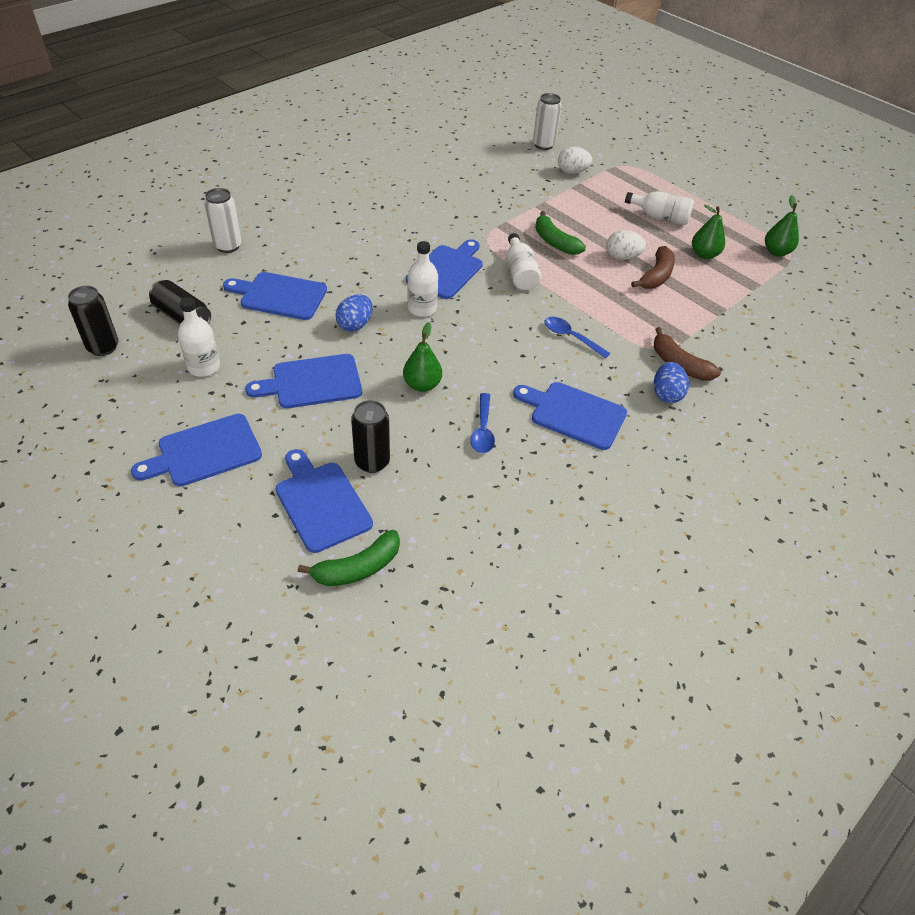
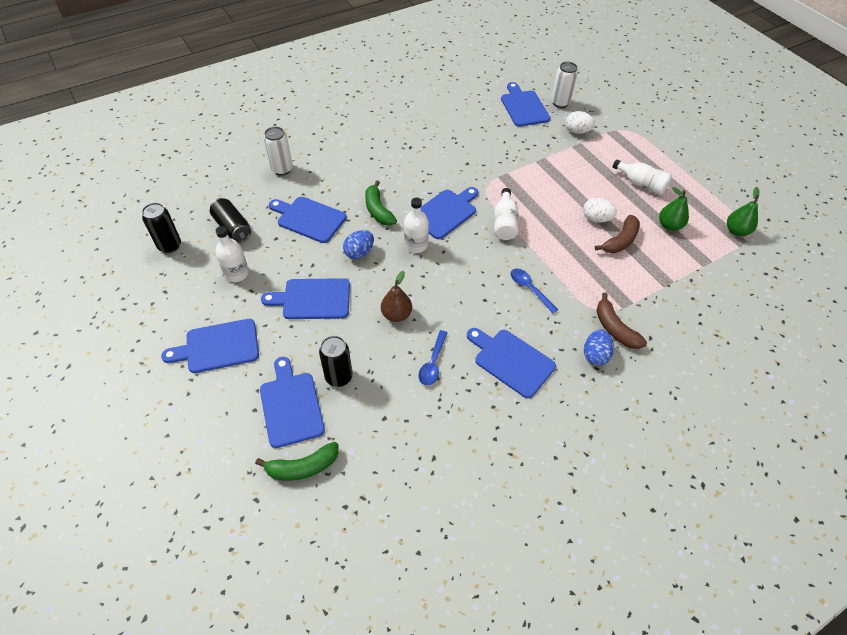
camera: 15 degrees right, 5 degrees up
(422, 385) = (396, 315): green pear -> brown pear
(503, 153) = (523, 107): none -> blue cutting board
(554, 242) = (542, 197): green banana -> green banana (378, 210)

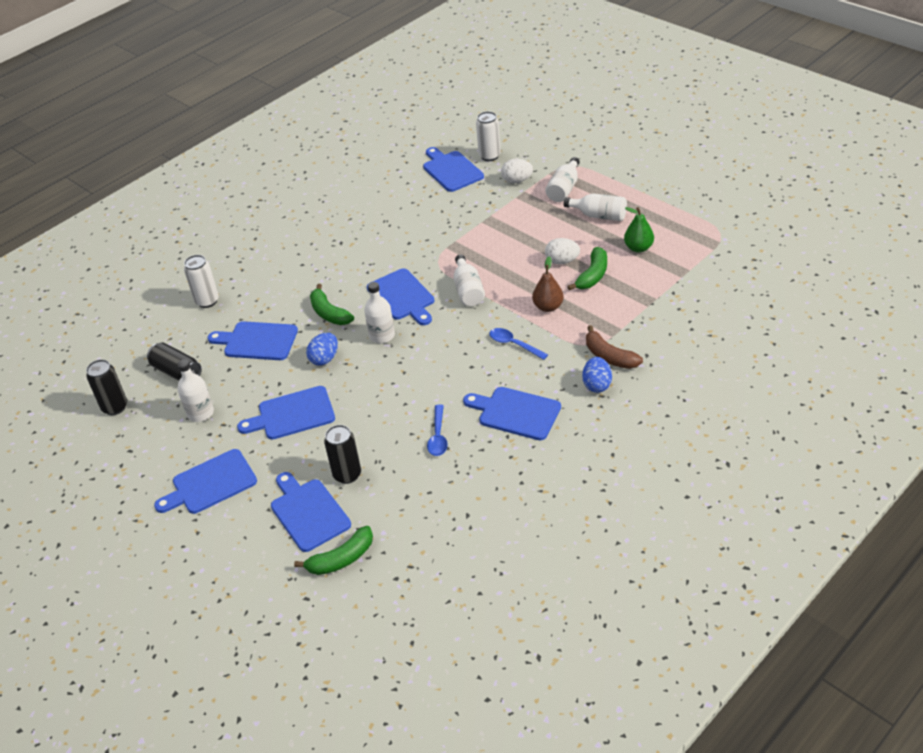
camera: 10 degrees left, 10 degrees down
(396, 315) = (385, 404): brown pear -> brown pear (548, 307)
(445, 212) = (402, 296): blue cutting board -> blue cutting board turned 120 degrees clockwise
(616, 150) = (564, 189): none -> white bottle
(620, 241) = (593, 275): brown banana -> green banana
(736, 231) = (707, 235): green pear -> none

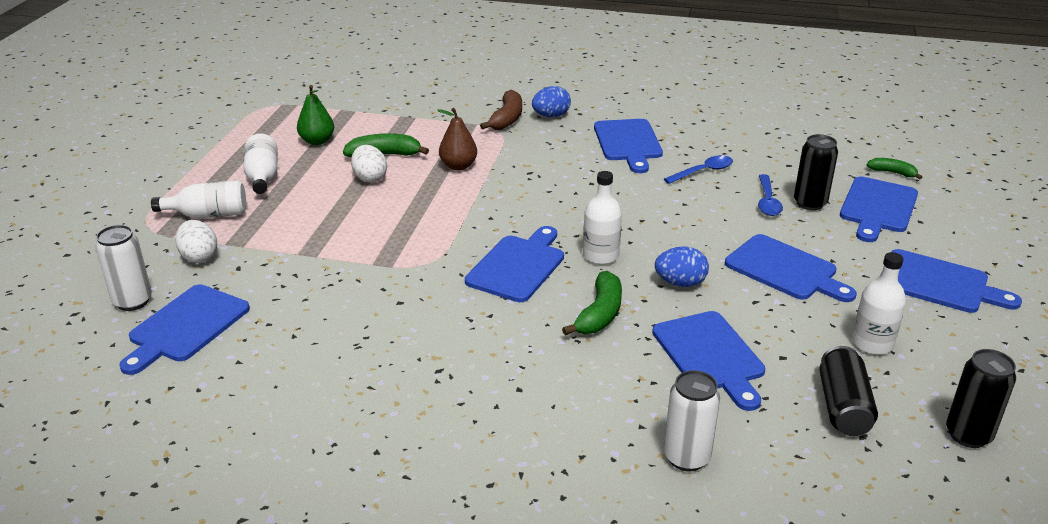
camera: 125 degrees left, 10 degrees down
(341, 559) = (892, 172): green banana -> green banana, size x0.62
(468, 290) = (468, 222): white bottle -> none
(514, 344) = (535, 169): blue spoon -> blue spoon (767, 201)

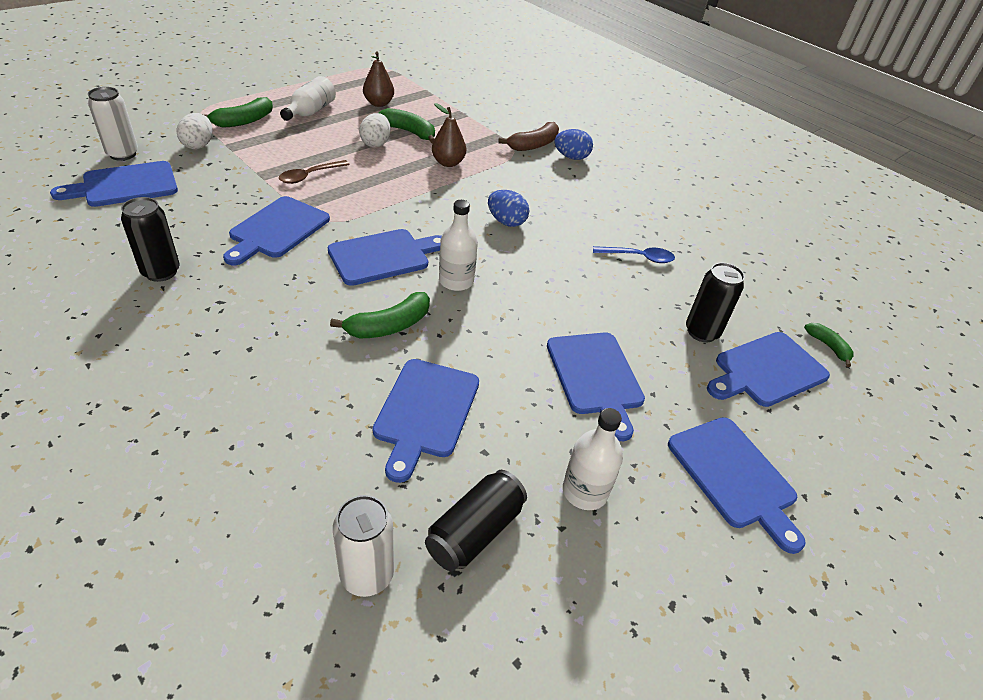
camera: 30 degrees right, 10 degrees up
(209, 215) = (243, 121): white bottle -> green banana
(317, 141) = (378, 103): green pear -> brown pear
(354, 233) = (310, 176): none -> brown spoon
(628, 143) = (605, 205): blue cutting board -> blue cutting board (277, 230)
(680, 283) = (487, 337): blue egg -> blue egg (506, 222)
(686, 457) = (284, 485): white can -> white can (367, 575)
(767, 201) = (662, 310): blue spoon -> none
(968, 435) = (557, 645): black can -> black can (161, 272)

